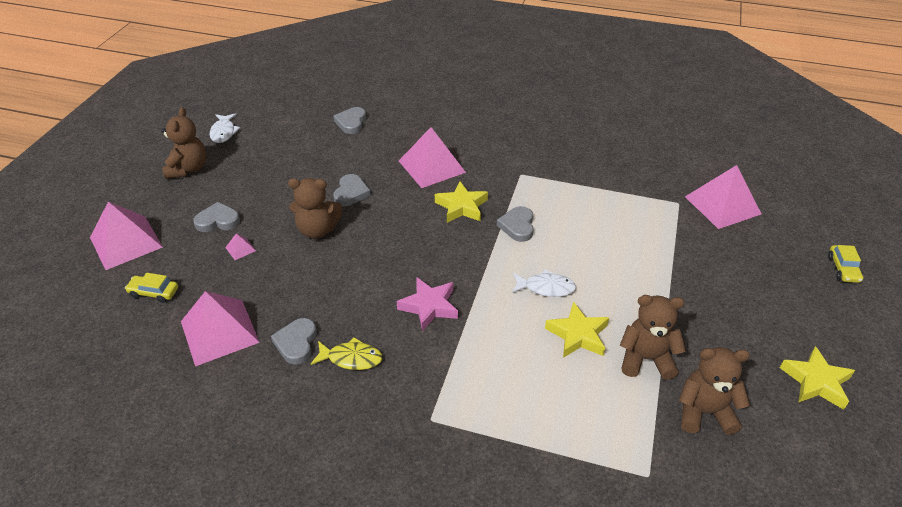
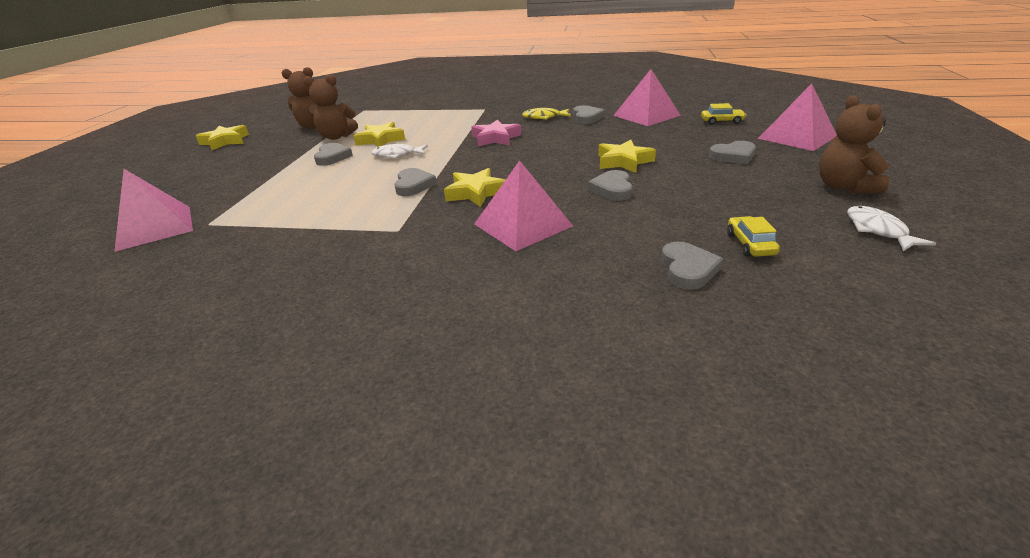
camera: 175 degrees right, 10 degrees down
(240, 249) = (684, 145): pink pyramid -> none
(317, 230) = (623, 161): brown teddy bear -> yellow star
(623, 298) = (332, 157): none -> grey heart
(843, 269) = (103, 192): yellow car -> yellow car (750, 244)

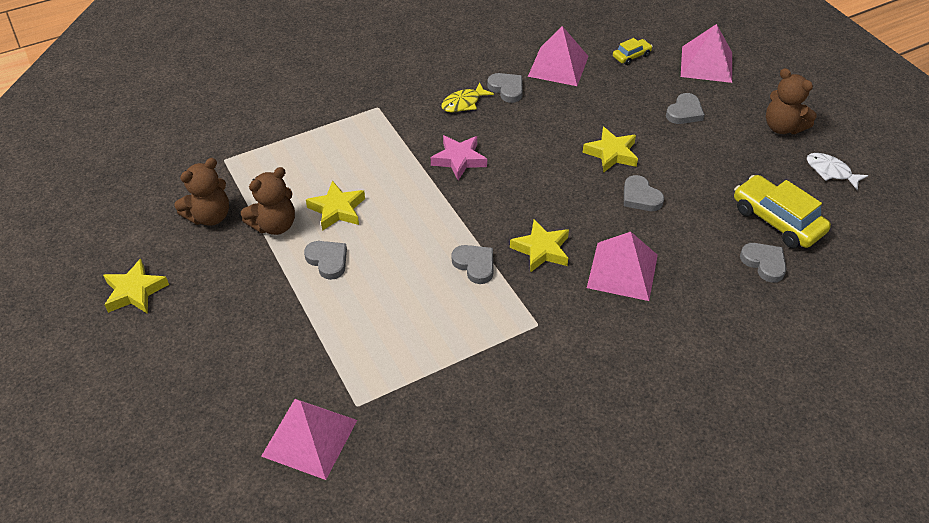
camera: 40 degrees left, 15 degrees up
(397, 155) = (394, 228): white fish -> none
(750, 244) = (777, 220): yellow car -> yellow car, size x1.96

